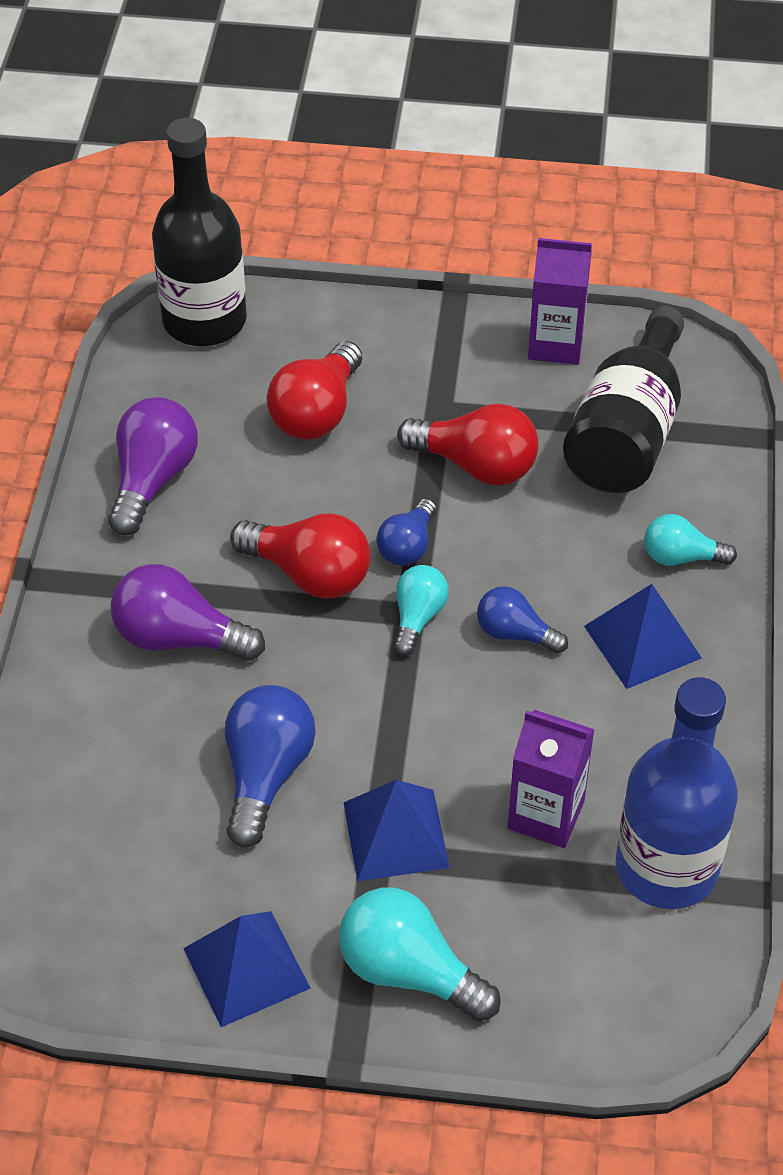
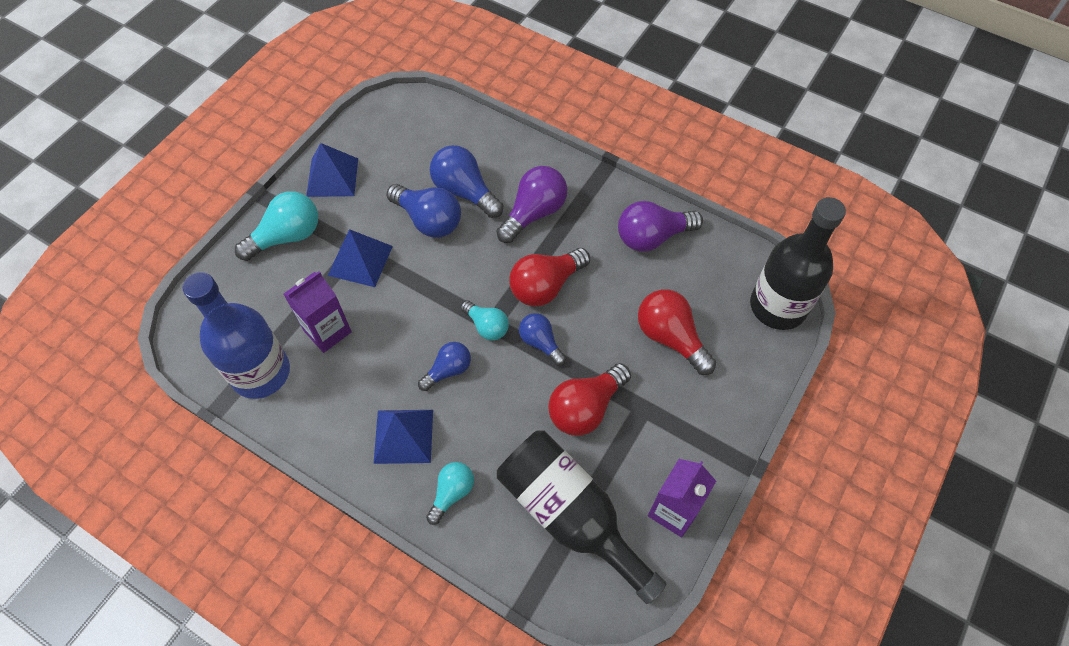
camera: 115 degrees right, 10 degrees up
(152, 480) = (652, 237): purple light bulb -> purple light bulb turned 120 degrees clockwise
(181, 749) = (465, 192): none -> blue light bulb

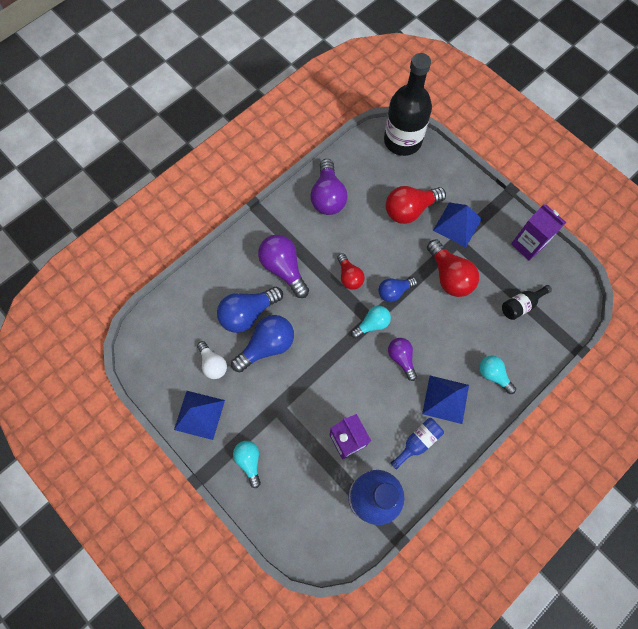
camera: 75 degrees left, 10 degrees up
(286, 237) = (249, 461): turquoise light bulb -> turquoise light bulb, size x0.62
(339, 412) = (418, 442): none -> blue bottle
(360, 260) = (289, 405): blue pyramid -> blue pyramid (457, 224)
(394, 174) = (213, 364): none -> white light bulb
(448, 370) = (401, 358): blue light bulb -> purple light bulb
(546, 286) = (349, 276): red light bulb -> red light bulb, size x0.62
(570, 516) = (521, 305): black bottle -> black bottle, size x0.46

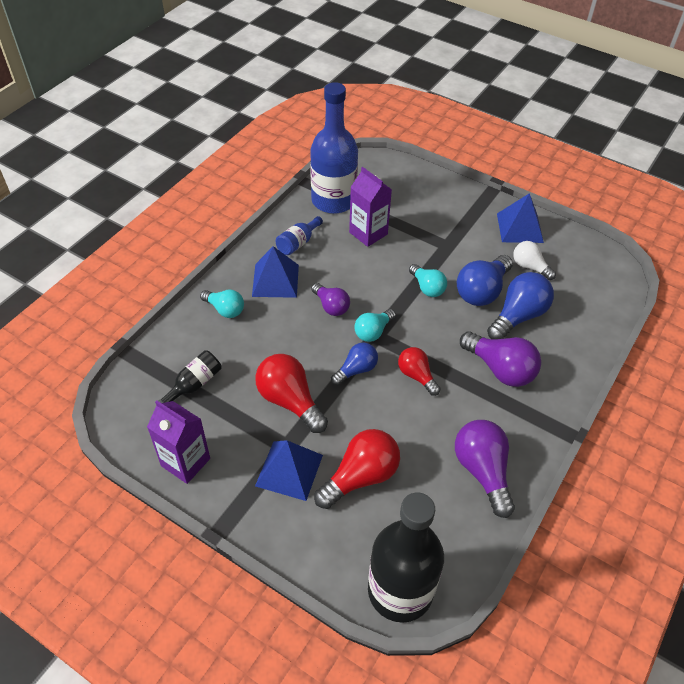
camera: 165 degrees right, 20 degrees down
(249, 461) = (455, 205): turquoise light bulb -> turquoise light bulb (427, 287)

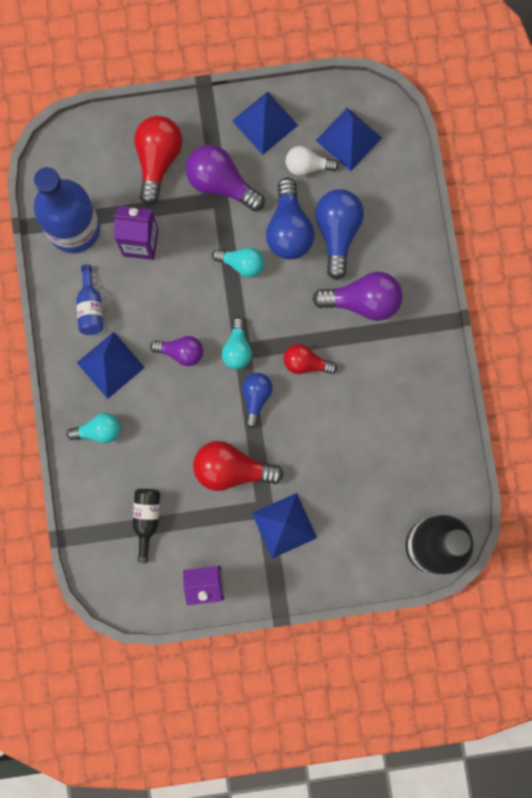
camera: 40 degrees left, 30 degrees up
(360, 477) = (338, 486): red light bulb -> red light bulb (158, 160)
(482, 471) = (417, 407): purple light bulb -> purple light bulb (221, 183)
(576, 271) = (349, 139): none -> blue pyramid

